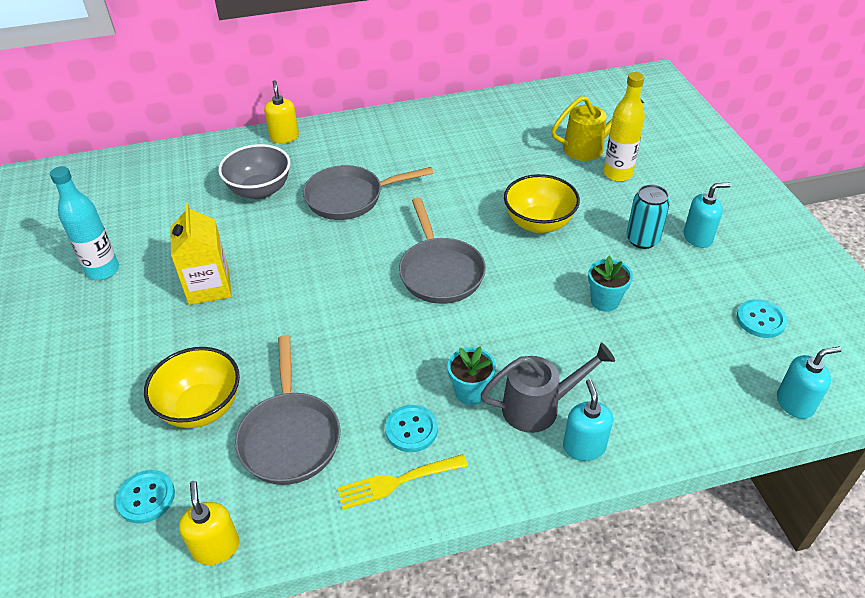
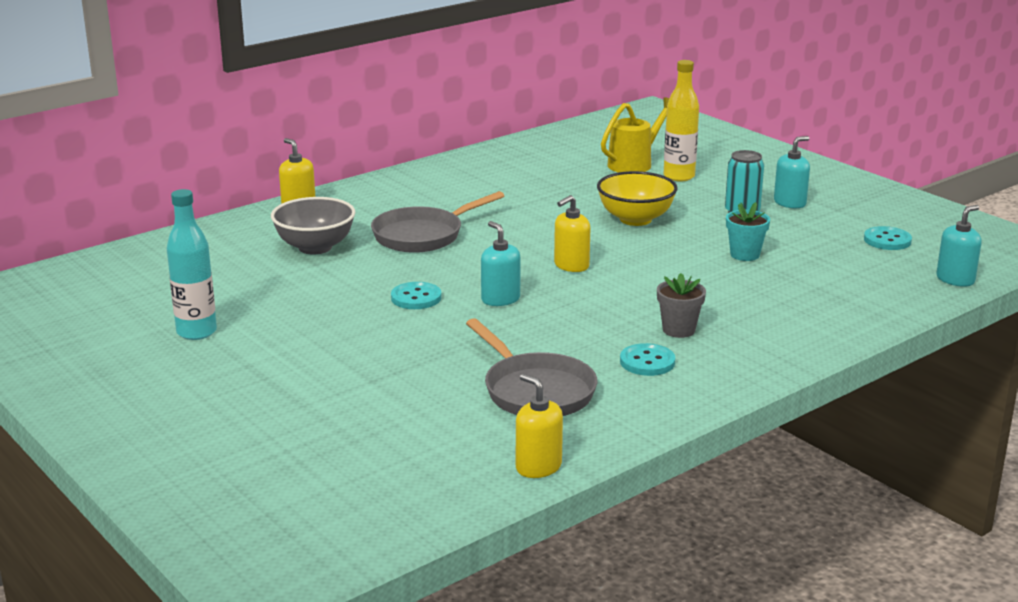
camera: 25 degrees left, 20 degrees down
(146, 497) = (432, 457): turquoise button -> turquoise button (416, 298)
(201, 407) = (423, 394): yellow bowl -> none
(209, 287) = (336, 320): yellow carton -> none
(396, 482) = (666, 393): yellow fork -> none
(440, 271) = (571, 266): grey pan -> yellow soap dispenser
(470, 392) = (678, 330): turquoise flower pot -> grey flower pot
(539, 407) = (748, 325): grey watering can -> none
(584, 446) = (809, 338): turquoise soap dispenser -> turquoise soap dispenser (500, 299)

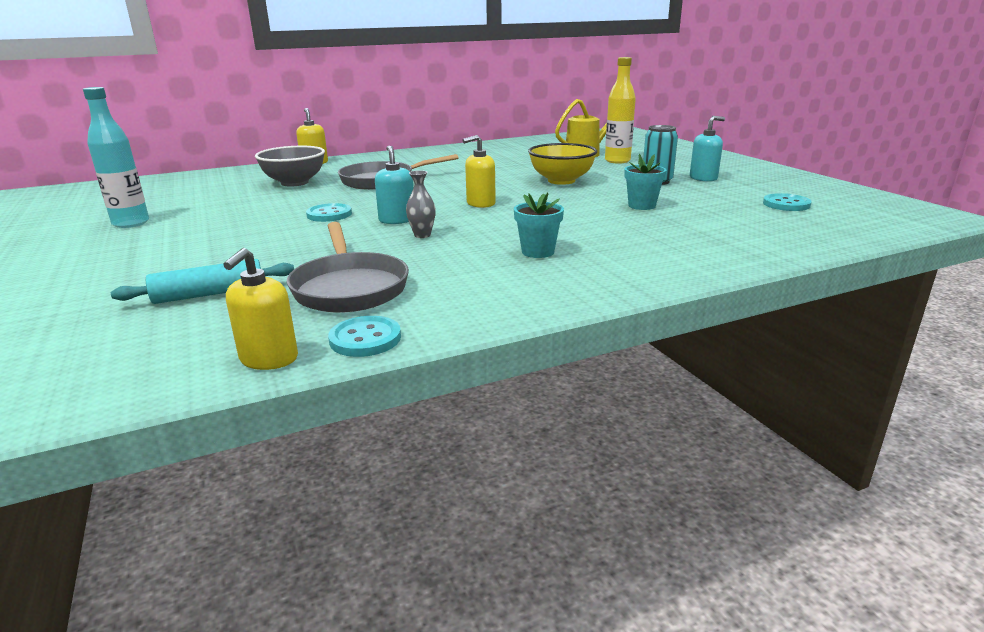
camera: 15 degrees right, 0 degrees up
(410, 413) = (210, 294): none -> turquoise rolling pin
(538, 467) = (269, 359): yellow soap dispenser -> yellow soap dispenser turned 135 degrees counterclockwise
(547, 319) = (422, 235): none -> grey vase
(647, 362) = (484, 274): turquoise button -> turquoise button (365, 339)
(678, 330) = (538, 252): grey flower pot -> turquoise flower pot
(955, 279) = (851, 235): turquoise soap dispenser -> none

